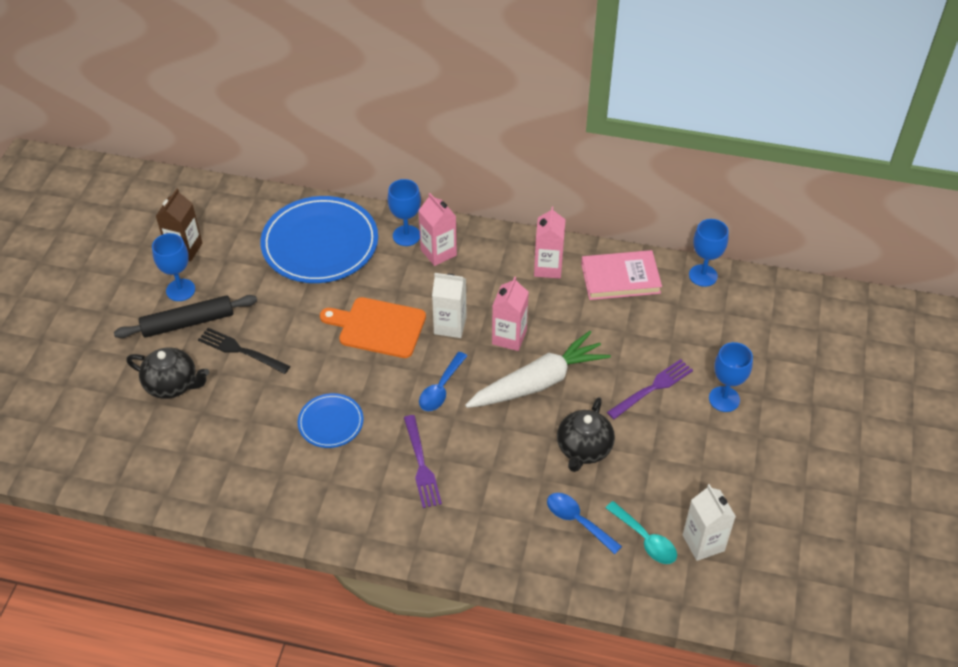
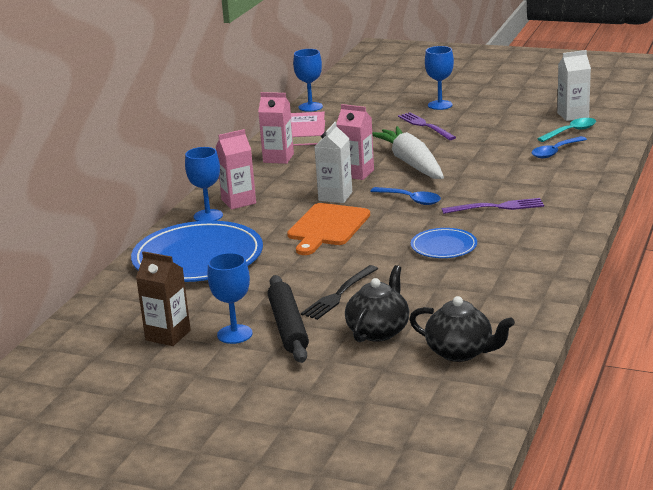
camera: 80 degrees left, 25 degrees down
(583, 449) = (484, 149): black teapot -> black teapot (461, 352)

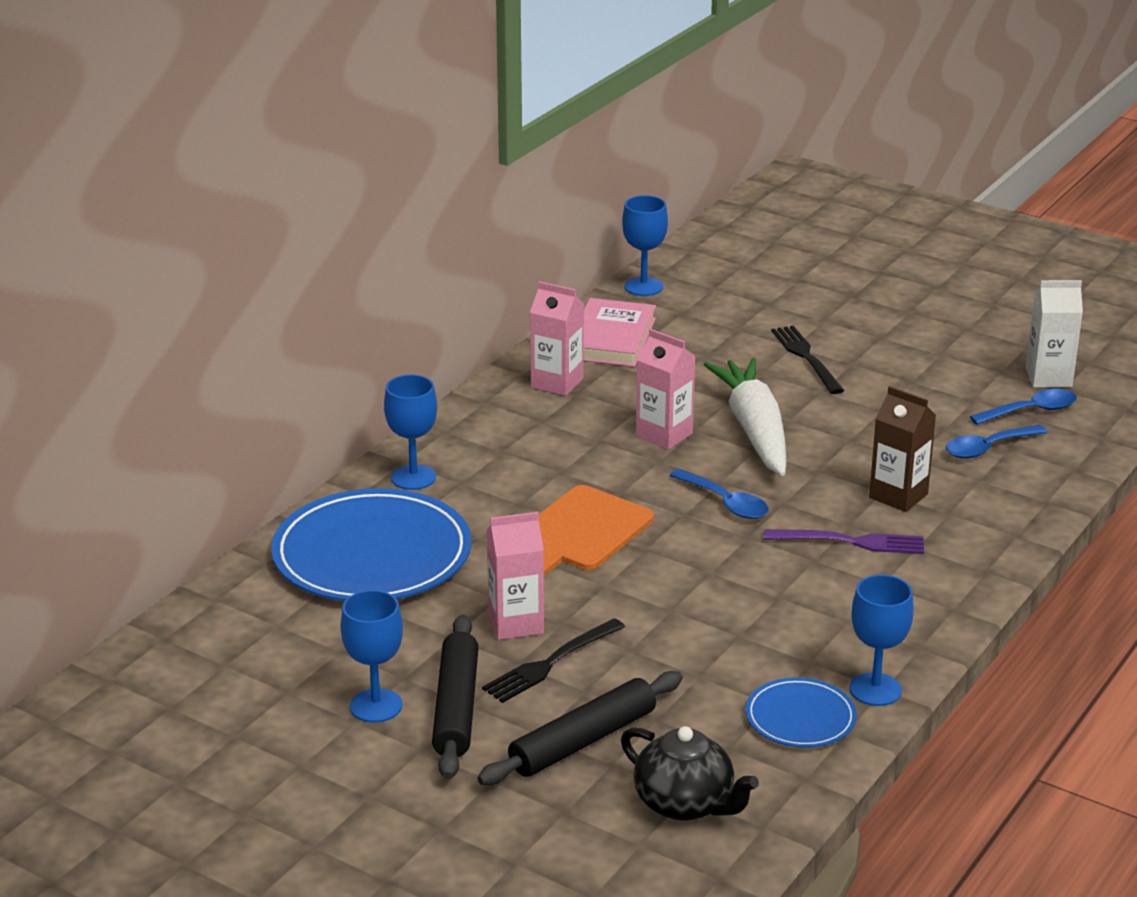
camera: 10 degrees right, 5 degrees up
(168, 335) = (282, 689): brown carton -> brown carton (898, 496)
(238, 201) = (467, 458): pink carton -> pink carton (516, 623)
(335, 196) = (614, 475): white carton -> none
(378, 331) = (582, 741): black teapot -> black rolling pin
(425, 126) = (806, 357): purple fork -> black fork
(440, 105) = (846, 318): blue goblet -> blue goblet (875, 689)
(443, 246) = (739, 603): blue plate -> blue plate (800, 717)
(571, 131) = (1031, 411): turquoise spoon -> blue spoon

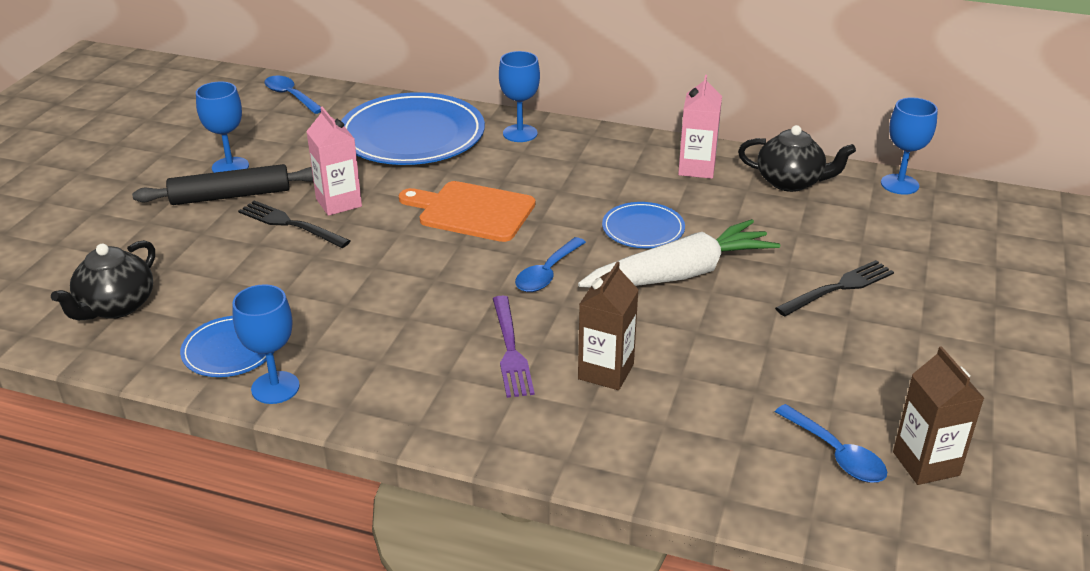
camera: 75 degrees right, 5 degrees up
(582, 741) = (193, 251): black rolling pin -> none
(611, 338) = (791, 182): pink book -> black teapot
(664, 435) = (643, 229): pink carton -> blue plate
(988, 448) = (733, 426): blue spoon -> blue spoon (290, 96)
(1048, 377) = (926, 463): white carton -> brown carton

